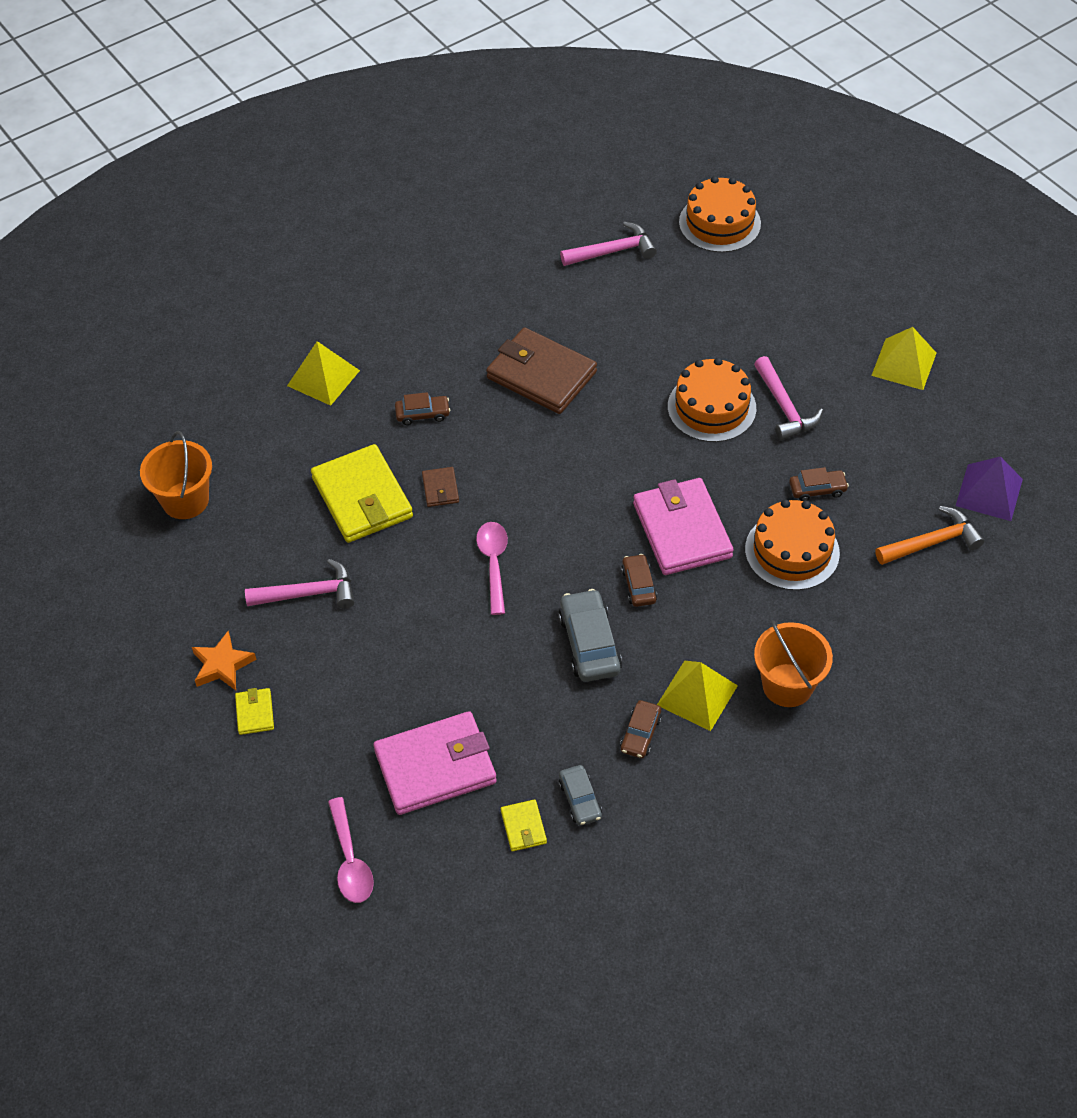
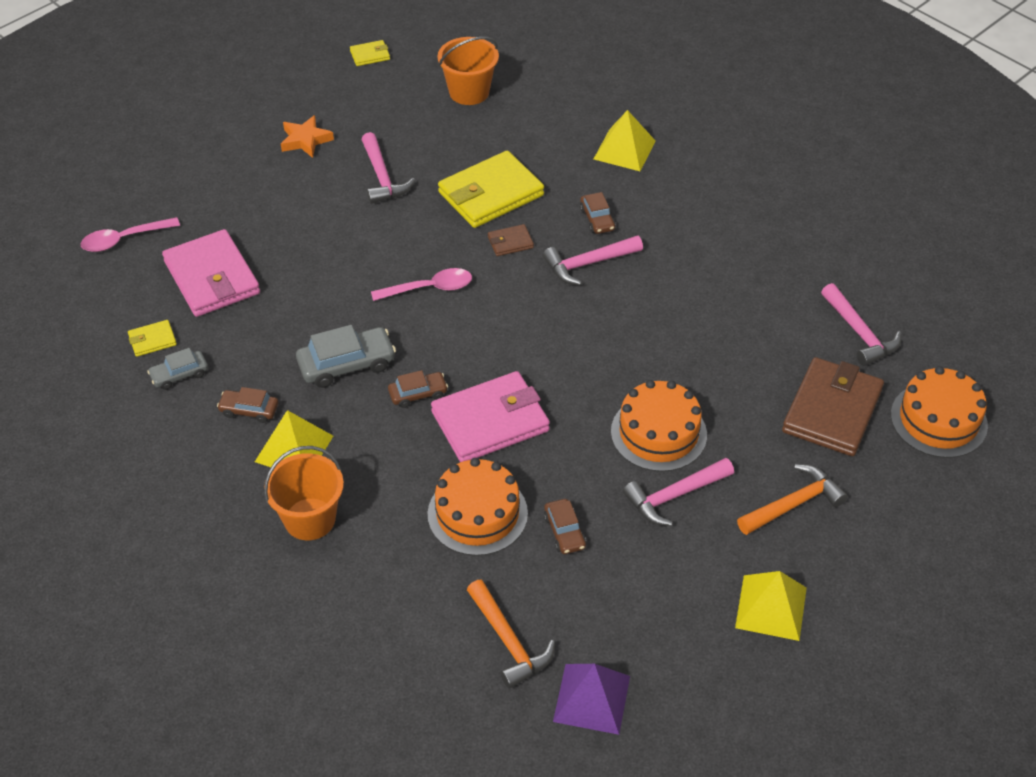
camera: 80 degrees right, 5 degrees down
(255, 713) = (260, 165): yellow wallet -> yellow wallet (370, 55)
(485, 429) = (588, 263): none -> pink hammer
(541, 375) = (668, 295): brown wallet -> brown wallet (832, 411)
(800, 331) = (793, 504): none -> orange hammer

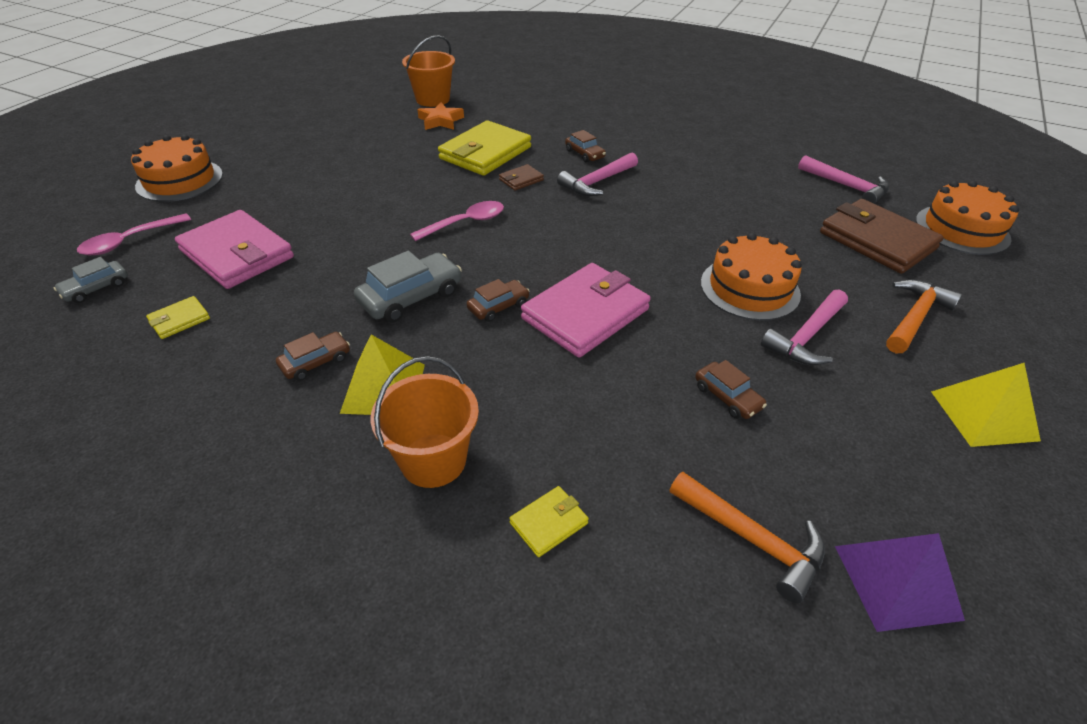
camera: 20 degrees left, 5 degrees down
(179, 375) = (220, 345): grey car -> grey car (96, 288)
(249, 410) = (316, 362): brown car -> brown car turned 150 degrees clockwise
(305, 140) = (301, 145): orange star -> orange star (440, 121)
(370, 55) = (339, 91): yellow wallet -> yellow wallet (549, 523)
(382, 177) = (383, 157): pink hammer -> none
(477, 513) = (625, 403): orange cake -> orange cake (179, 180)
(624, 150) = (577, 113): yellow pyramid -> none
(832, 411) = (877, 240): brown wallet -> brown wallet turned 45 degrees counterclockwise

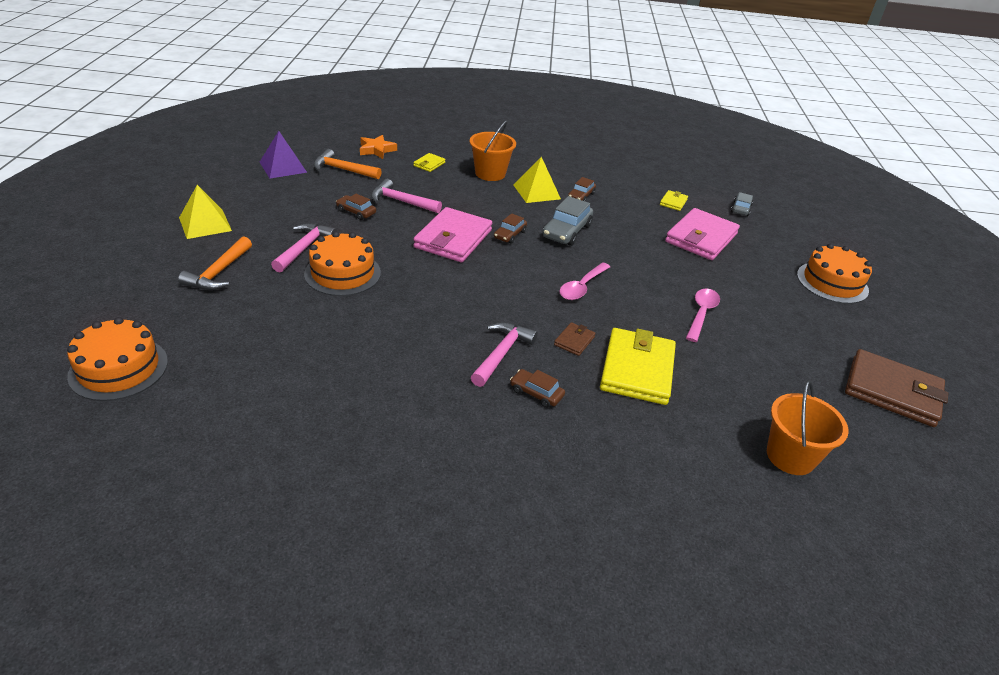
camera: 155 degrees right, 5 degrees down
(130, 241) = (774, 234): pink spoon -> pink spoon (701, 314)
(237, 254) = (701, 238): pink wallet -> pink wallet turned 75 degrees counterclockwise
(440, 121) = (733, 413): orange star -> orange star (376, 150)
(846, 186) = (226, 408): pink hammer -> pink hammer (401, 201)
(877, 240) = (220, 337): brown wallet -> brown wallet (892, 392)

